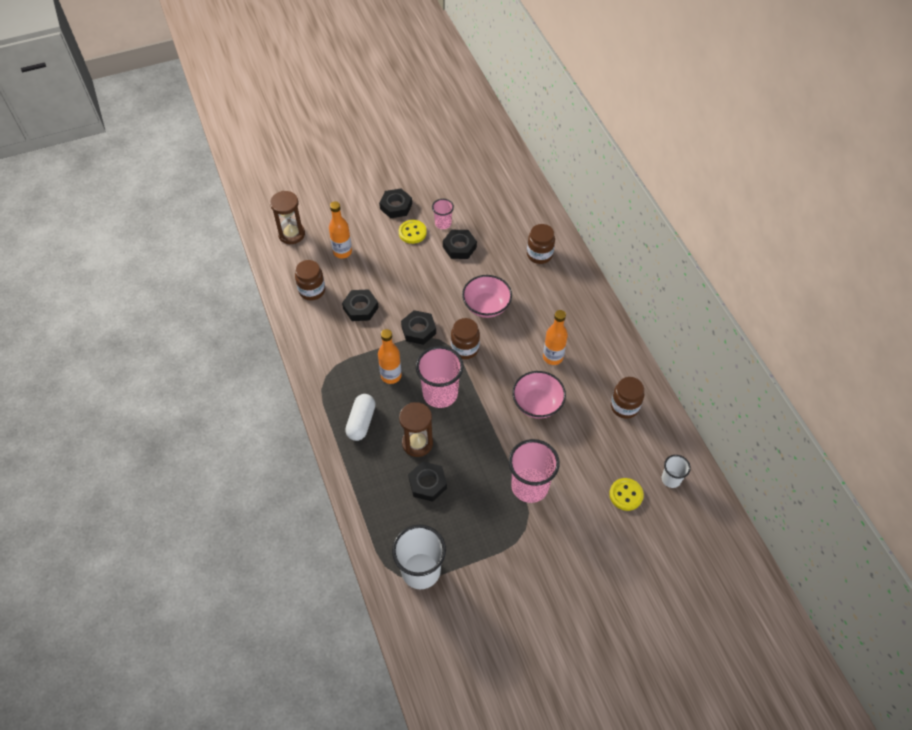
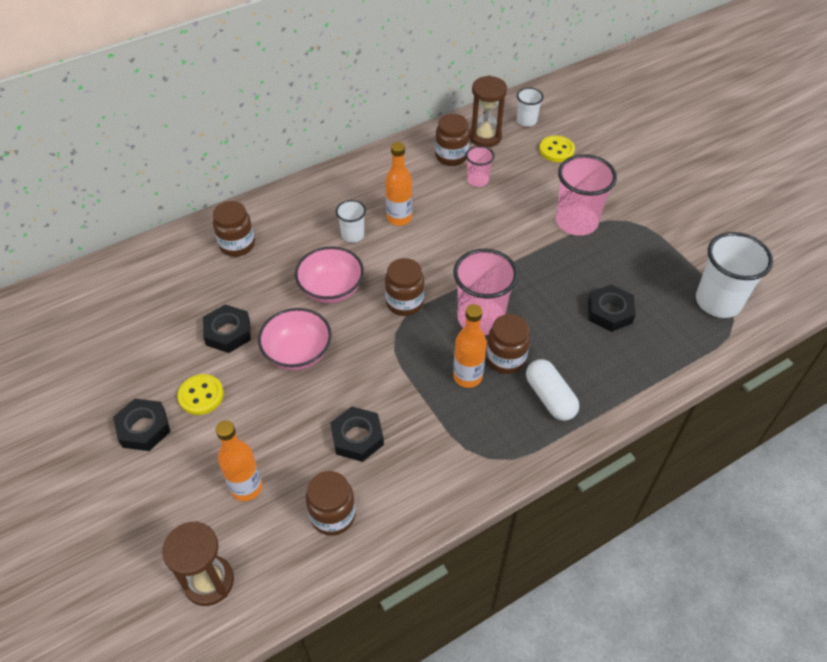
camera: 100 degrees left, 5 degrees down
(361, 422) = (550, 397): white capsule -> white capsule turned 60 degrees clockwise
(400, 402) = (505, 359): none -> brown jar
(417, 443) = (559, 331): brown hourglass -> brown hourglass (485, 137)
(418, 330) = (384, 357): black nut -> none
(443, 223) = (181, 359): pink cup -> pink cup (478, 180)
(537, 404) = (468, 226): pink bowl -> pink bowl (298, 353)
(538, 324) = (352, 235): none -> white cup

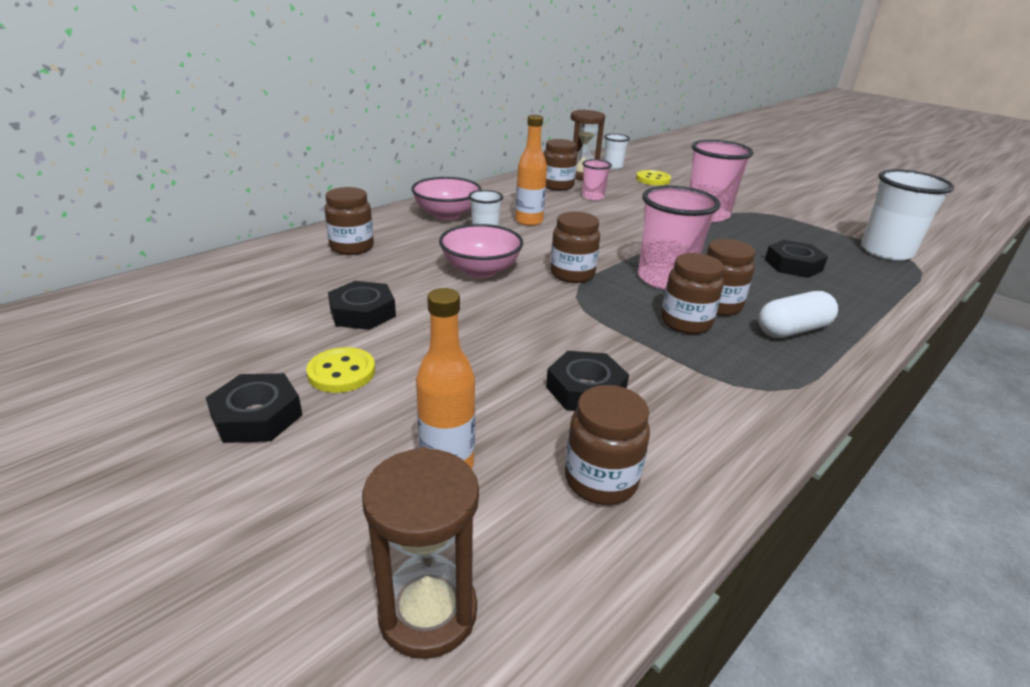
camera: 15 degrees left, 20 degrees down
(298, 353) = (464, 322): pink bowl -> pink bowl (447, 214)
(467, 377) = (686, 322): orange bottle -> brown jar
(550, 397) = (792, 330): white capsule -> white capsule turned 75 degrees counterclockwise

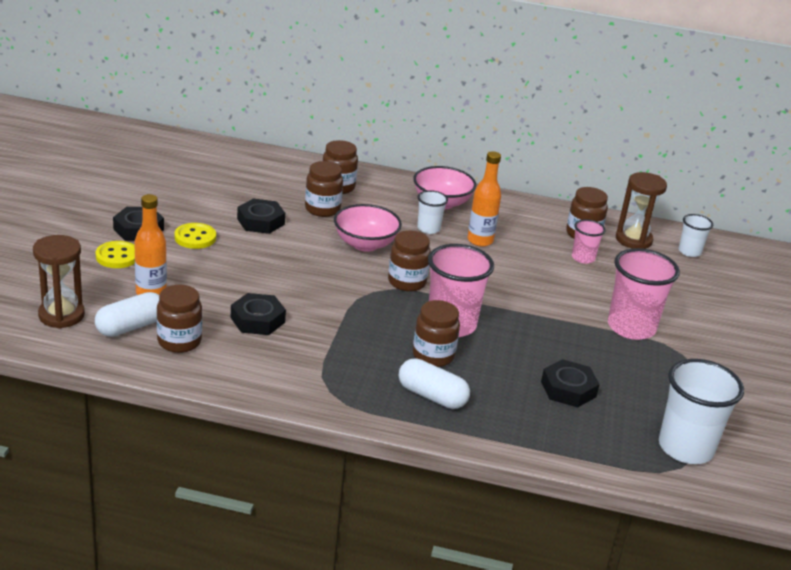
camera: 55 degrees right, 0 degrees up
(528, 523) = (131, 327): none -> white capsule
(653, 179) = (688, 281): yellow button -> yellow button (117, 256)
(686, 322) = (387, 345): brown jar -> brown jar (322, 209)

